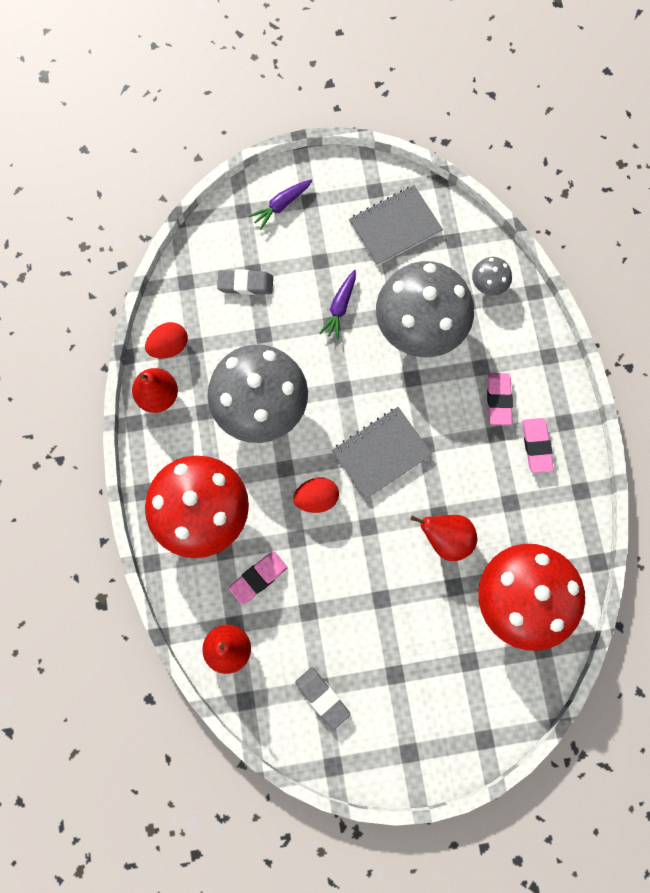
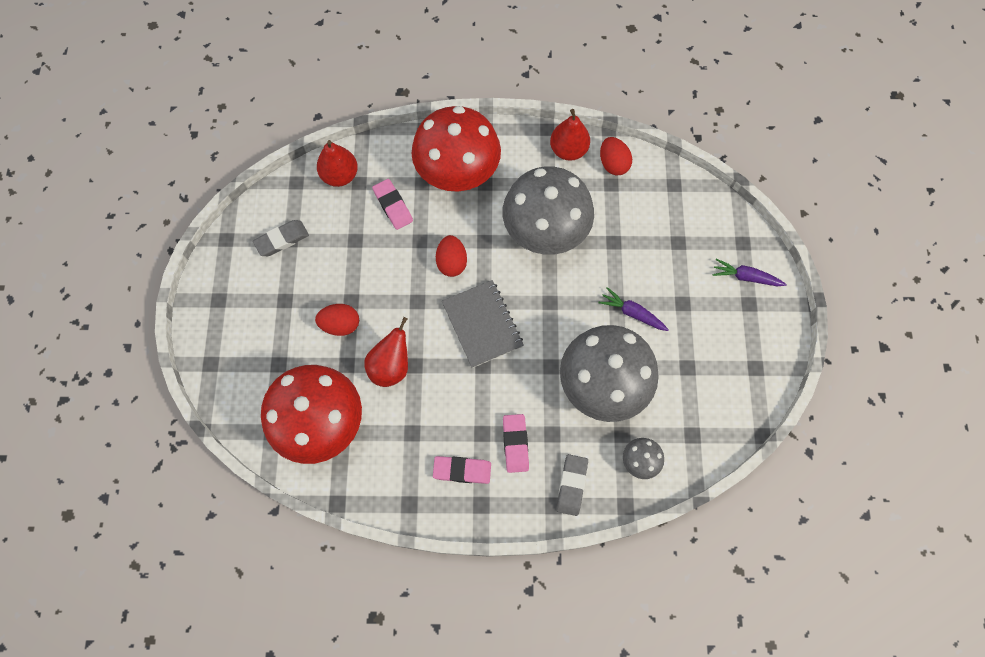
camera: 100 degrees right, 5 degrees down
(245, 284) = (666, 234): grey eraser -> grey eraser (571, 485)
(281, 205) = (745, 277): purple carrot -> purple carrot turned 45 degrees counterclockwise
(395, 227) = (713, 380): grey notebook -> none
(411, 604) = (341, 325): none -> red egg
(498, 400) = (515, 444): pink eraser -> pink eraser turned 75 degrees clockwise

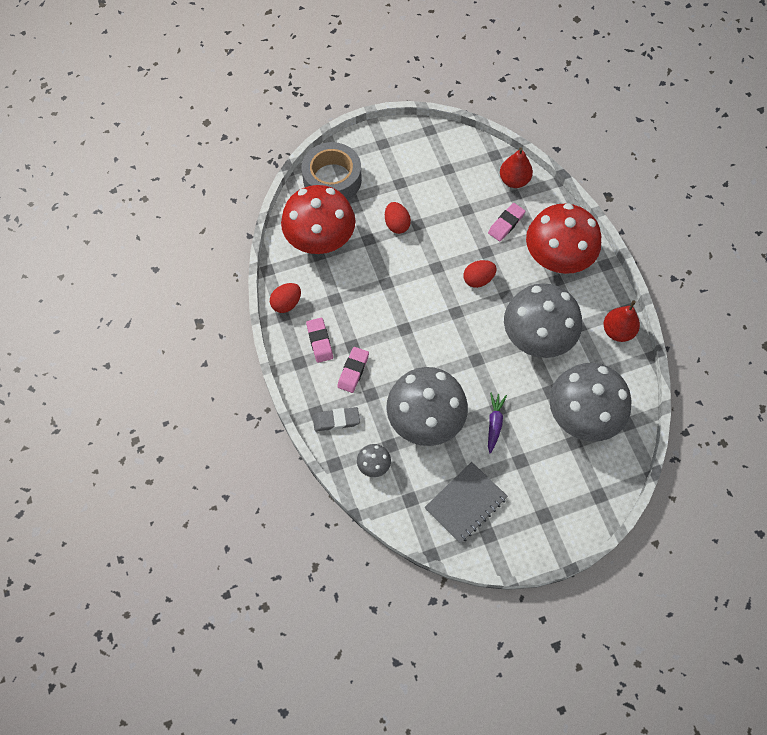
camera: 70 degrees right, 5 degrees down
(241, 378) = (332, 179): none -> grey tape
(282, 240) = (445, 164): grey eraser -> none
(391, 366) = (379, 268): red pear -> none
(482, 324) = (437, 317): grey notebook -> grey notebook (465, 503)
(515, 444) = (353, 371): pink eraser -> pink eraser turned 45 degrees counterclockwise
(613, 164) = (622, 369): red egg -> red egg (286, 303)
(651, 222) = (582, 415): none -> grey mushroom
(745, 277) = (567, 506): purple carrot -> none

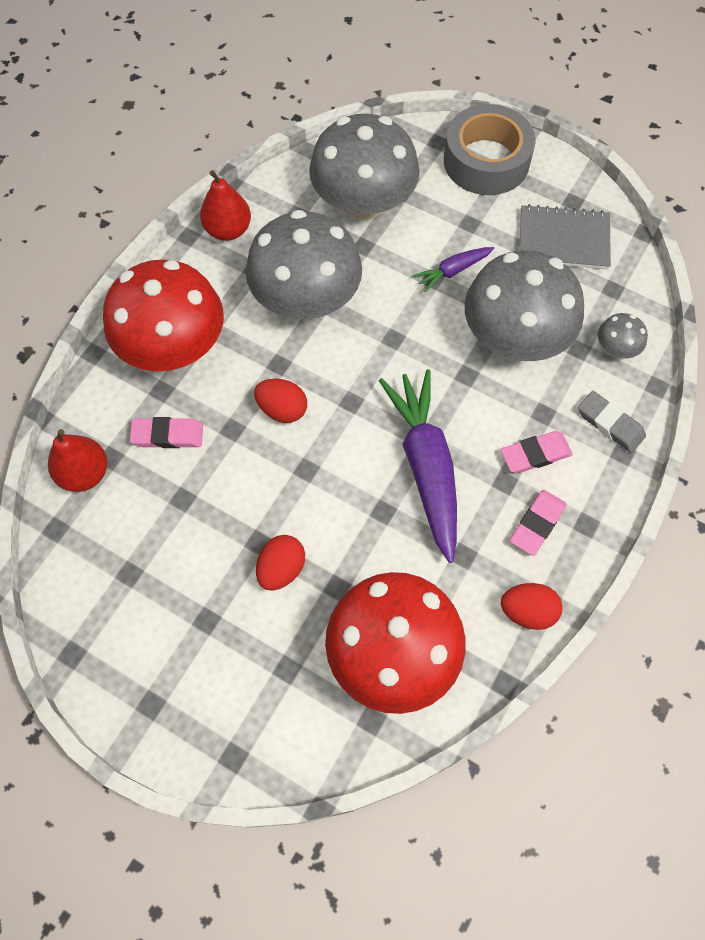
camera: 130 degrees left, 0 degrees up
(332, 179) = (278, 725): grey tape -> grey tape (486, 161)
(392, 318) = (425, 466): none -> purple carrot

